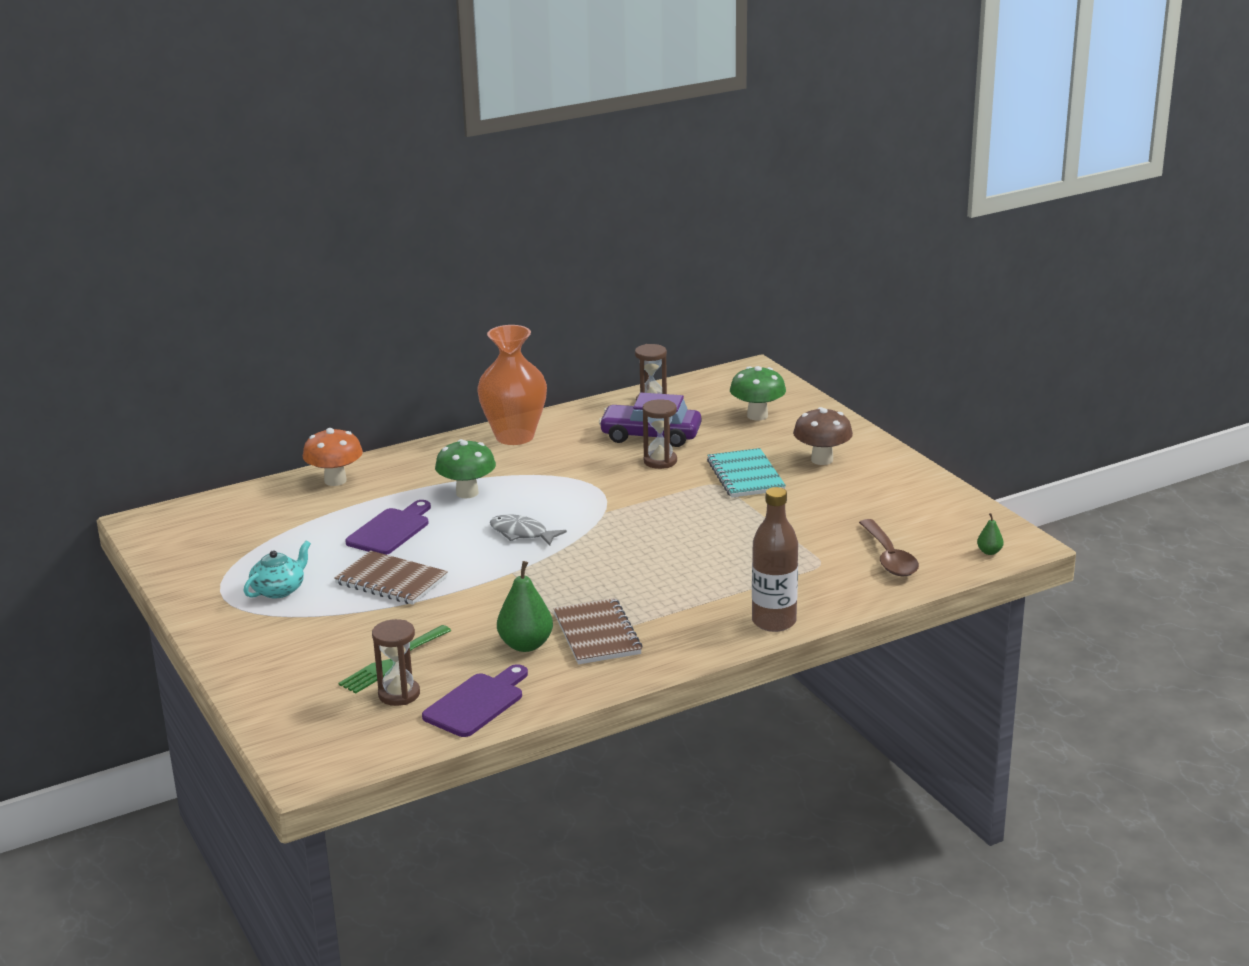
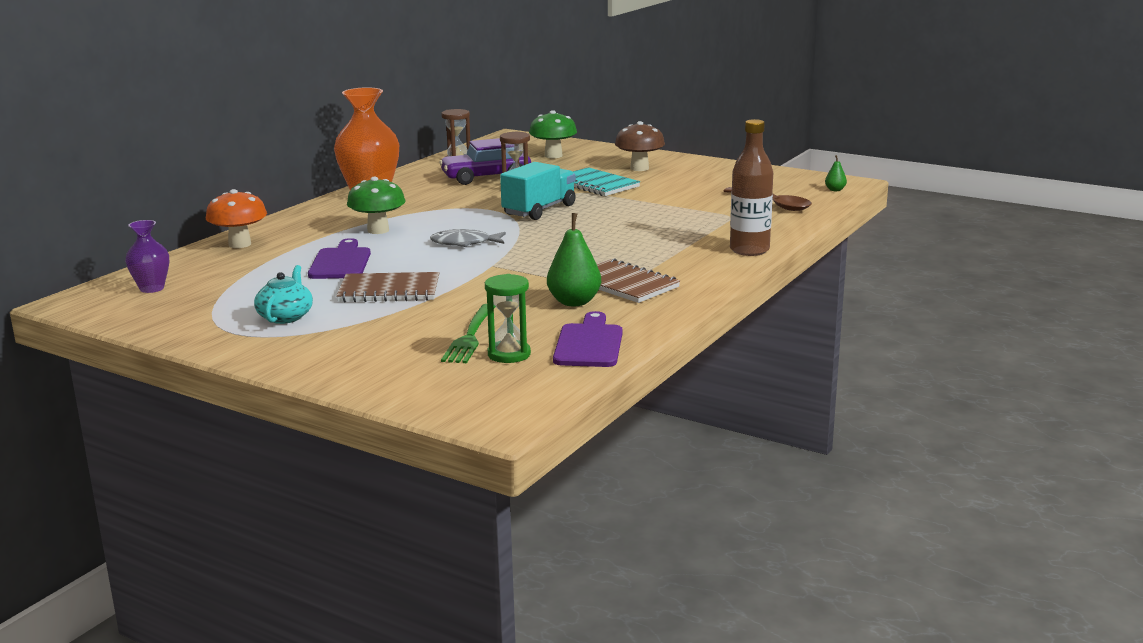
camera: 30 degrees left, 5 degrees down
(215, 521) = (152, 288): none -> purple vase
(399, 694) = (509, 354): brown hourglass -> green hourglass
(643, 502) = (539, 210): none -> turquoise truck

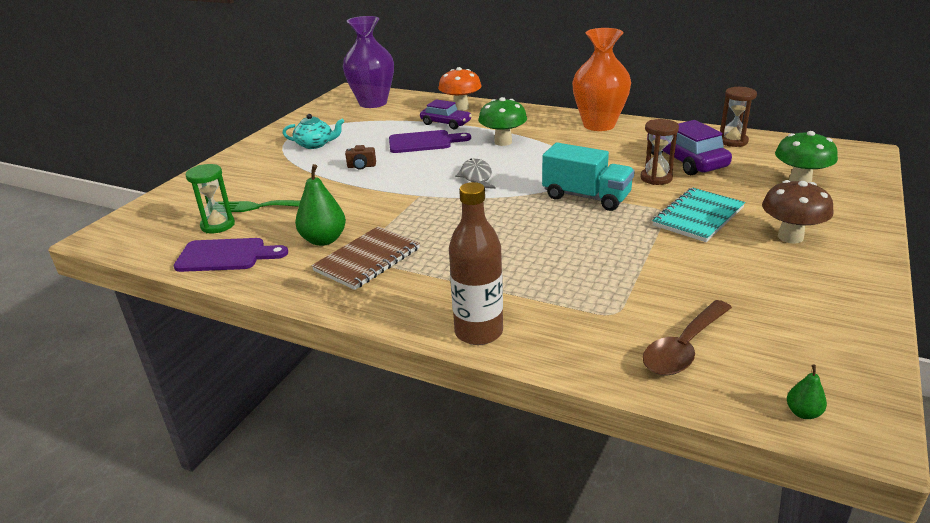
camera: 85 degrees right, 10 degrees up
(152, 288) = (373, 103): purple vase -> purple vase, size x1.89
(288, 252) = (446, 123): none -> purple car
(389, 290) = (361, 166): brown notebook -> brown camera

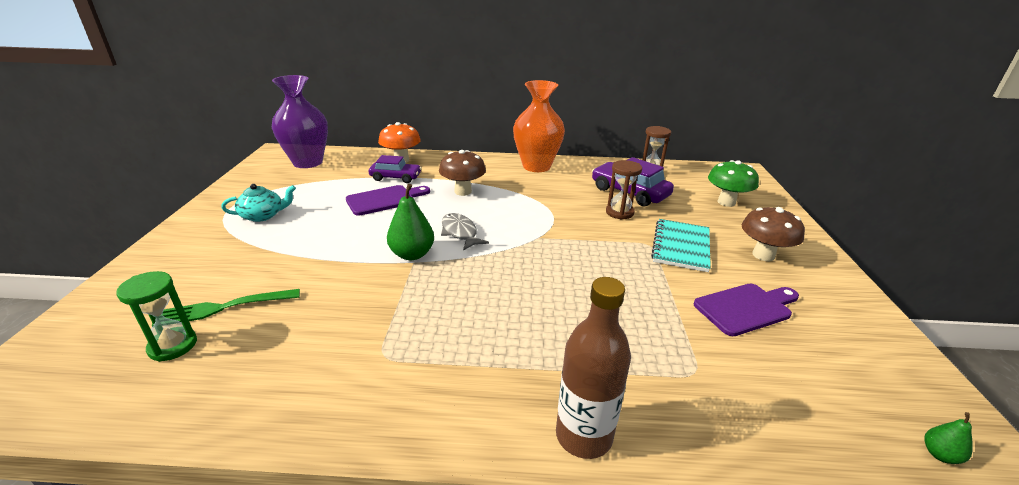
camera: 25 degrees left, 0 degrees up
(226, 255) = (202, 393): purple cutting board -> purple cutting board (746, 308)
(323, 240) = (330, 341): green pear -> green pear (412, 254)
(361, 166) = (330, 236): brown camera -> none
(367, 260) = (398, 359): brown notebook -> none
(503, 142) = (463, 191): green mushroom -> brown mushroom
(586, 197) = (575, 240): turquoise truck -> none
(683, 348) = (785, 400): brown spoon -> none

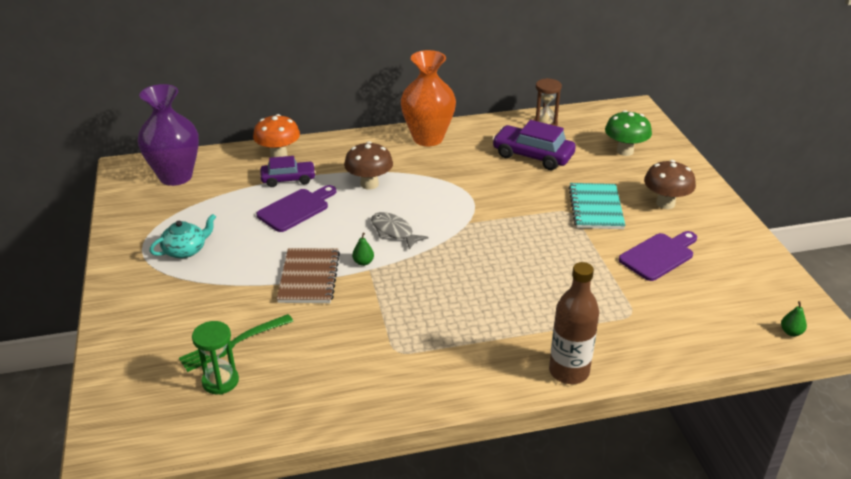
camera: 15 degrees left, 5 degrees up
(350, 258) = (309, 277): none -> brown notebook
(412, 254) = (363, 262): green pear -> green pear, size x0.50
(619, 212) = (531, 181): brown hourglass -> none

